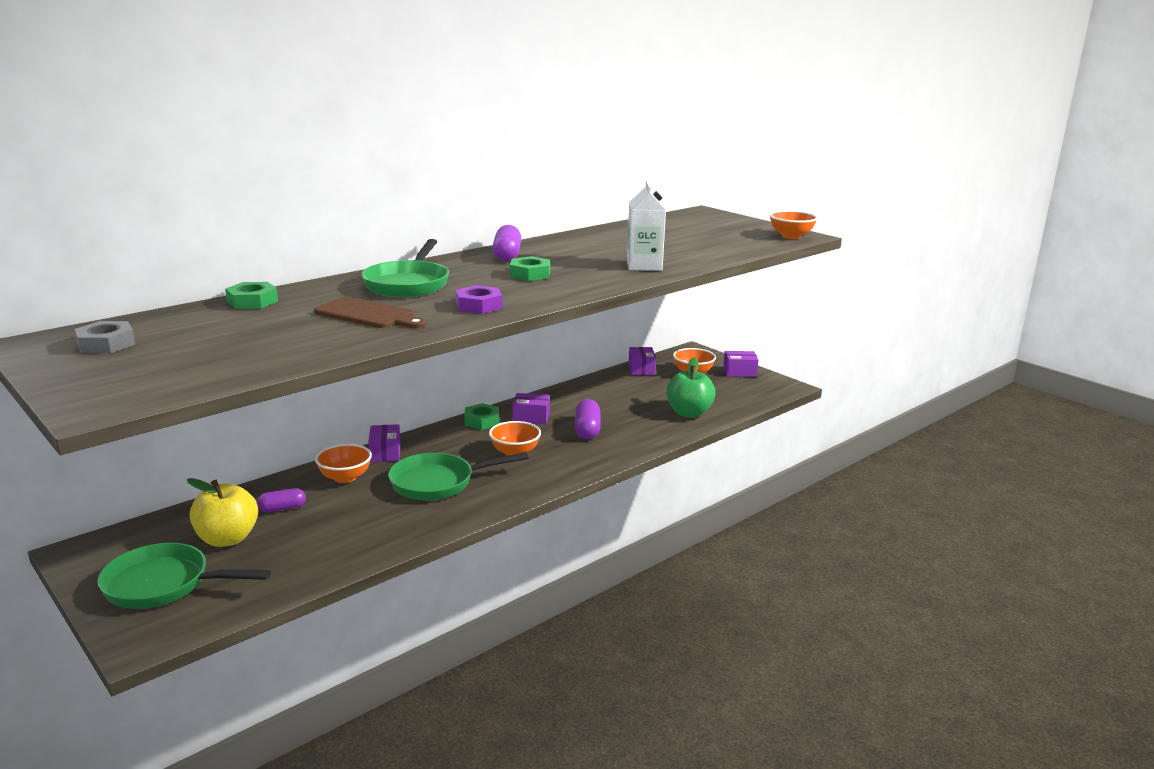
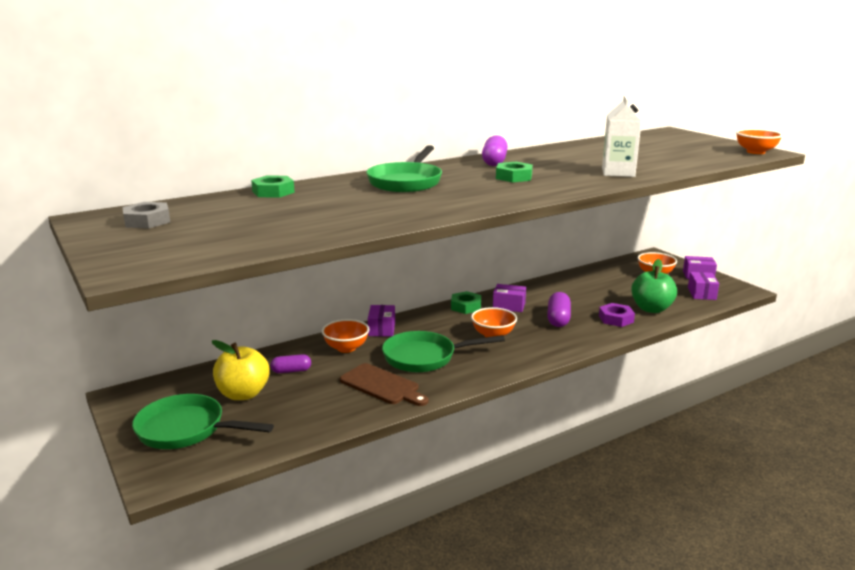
camera: 10 degrees right, 0 degrees up
(368, 314) = (368, 205): brown cutting board -> brown cutting board (382, 385)
(479, 306) = (466, 201): purple nut -> purple nut (616, 319)
(641, 369) = (608, 269): purple box -> purple box (701, 293)

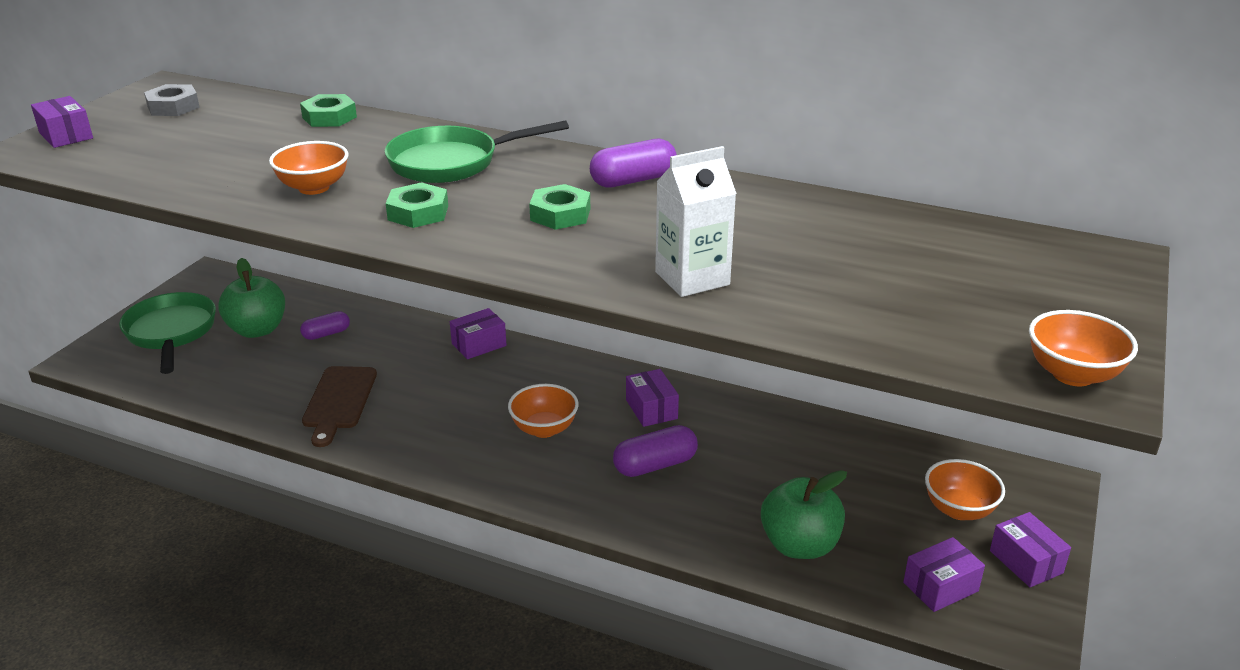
camera: 55 degrees right, 10 degrees up
(125, 255) = (66, 135): none -> purple box
(243, 394) = (257, 330): yellow apple -> green apple
(291, 371) = (326, 334): purple capsule -> purple capsule turned 75 degrees counterclockwise
(346, 348) = (408, 342): orange bowl -> orange bowl (314, 188)
(424, 357) = (432, 402): green pan -> none
(466, 306) = (610, 377): green nut -> green nut (418, 213)
(616, 319) = (716, 519): purple nut -> none

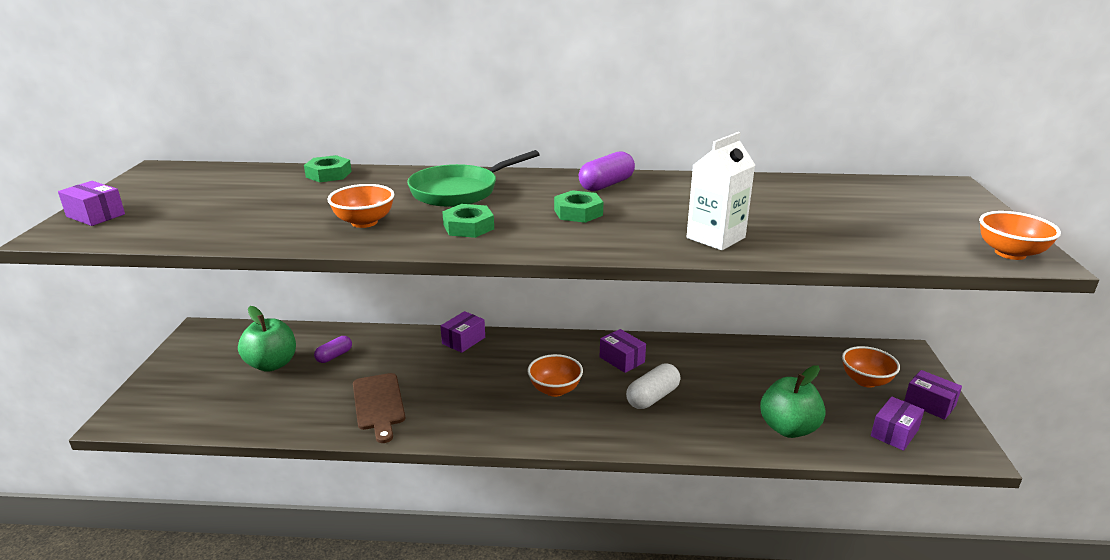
camera: 20 degrees left, 5 degrees down
(171, 333) = (194, 381): green pan -> none
(173, 107) = (181, 183): grey nut -> none
(655, 465) = (652, 397): purple capsule -> white capsule

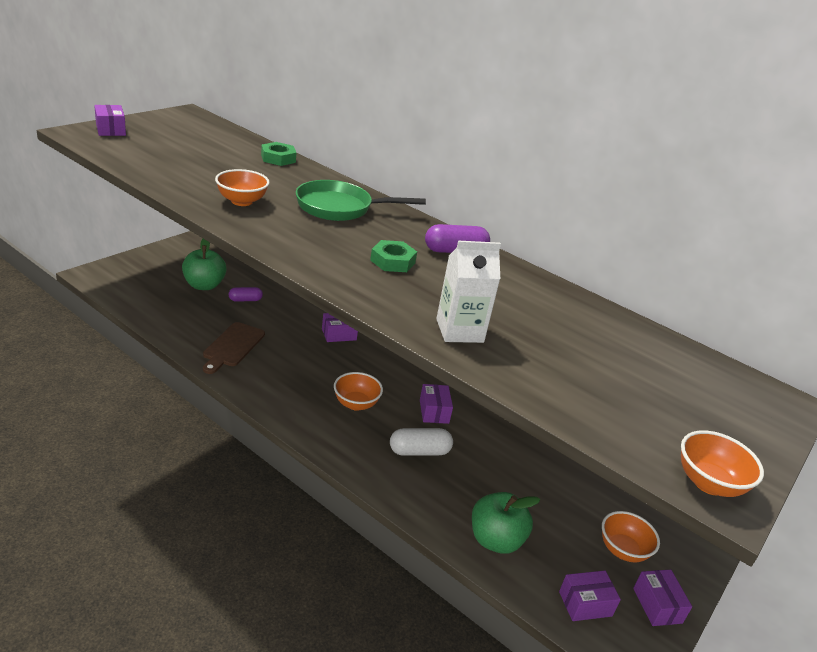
camera: 30 degrees right, 5 degrees up
(468, 227) = (299, 235): green nut -> none

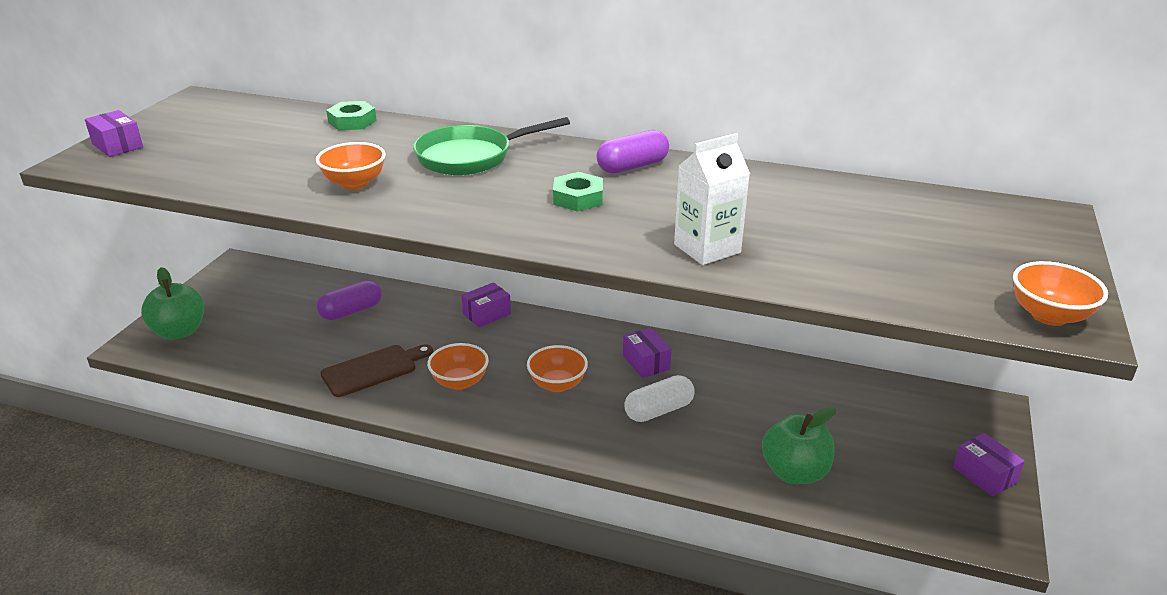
camera: 15 degrees left, 0 degrees up
(204, 285) = (289, 311): green apple -> green apple (179, 332)
(232, 346) = (373, 370): brown cutting board -> brown cutting board turned 120 degrees counterclockwise
(245, 300) = (351, 311): purple capsule -> purple capsule, size x1.53
(585, 604) = (919, 501): purple box -> none
(622, 550) = (920, 434): orange bowl -> orange bowl (460, 382)

